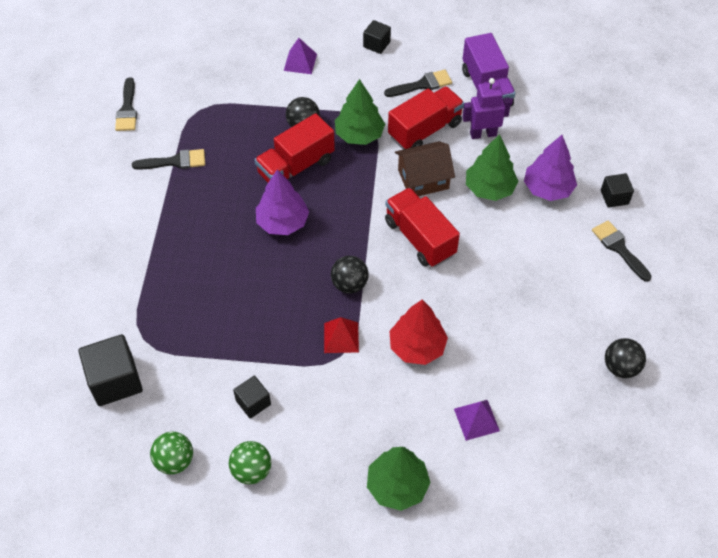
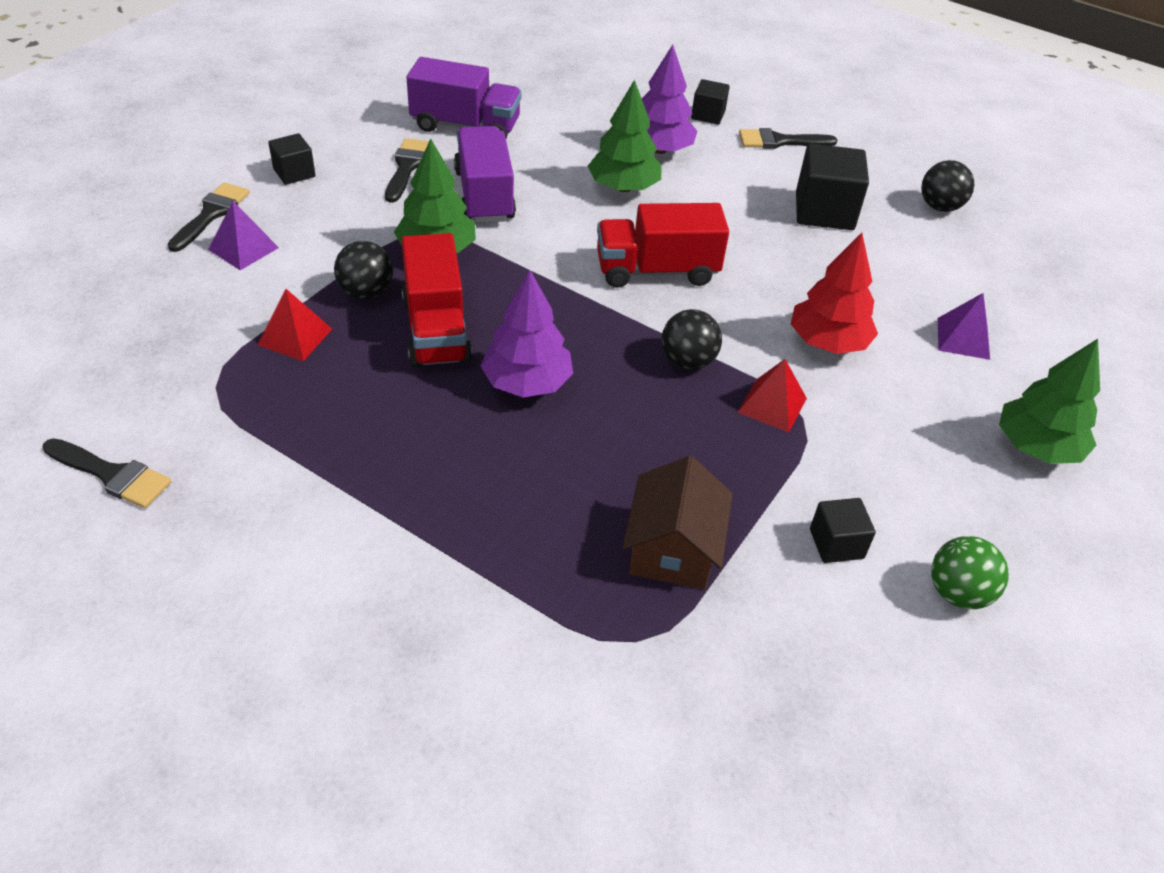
camera: 65 degrees left, 10 degrees down
(115, 381) = (701, 715): black cube -> black cube (824, 211)
(175, 161) = (294, 457): black brush -> black brush (211, 214)
(175, 461) = (903, 687): green ball -> none
(251, 117) = (295, 336): none -> red pyramid
(423, 179) = (563, 229): brown house -> brown house (673, 549)
(425, 130) = (484, 195): red truck -> purple truck
(483, 134) = (534, 157): purple robot -> none

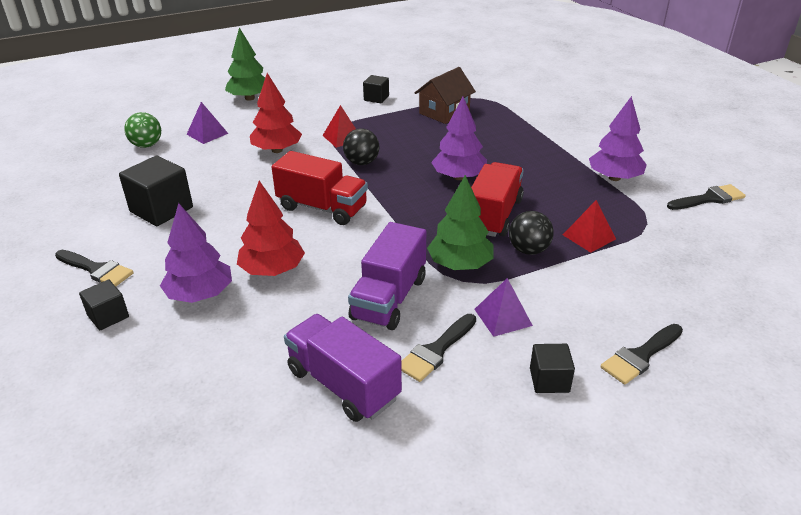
camera: 145 degrees left, 10 degrees down
(112, 475) = (709, 199): black brush -> black brush turned 105 degrees clockwise
(243, 248) = (615, 312): purple pyramid -> purple pyramid (503, 317)
(280, 471) = (614, 178): none -> purple tree
(623, 187) = (272, 270): green tree -> red tree
(939, 207) = (86, 190): black ball -> none
(957, 593) = (349, 80): green ball -> green ball (147, 145)

